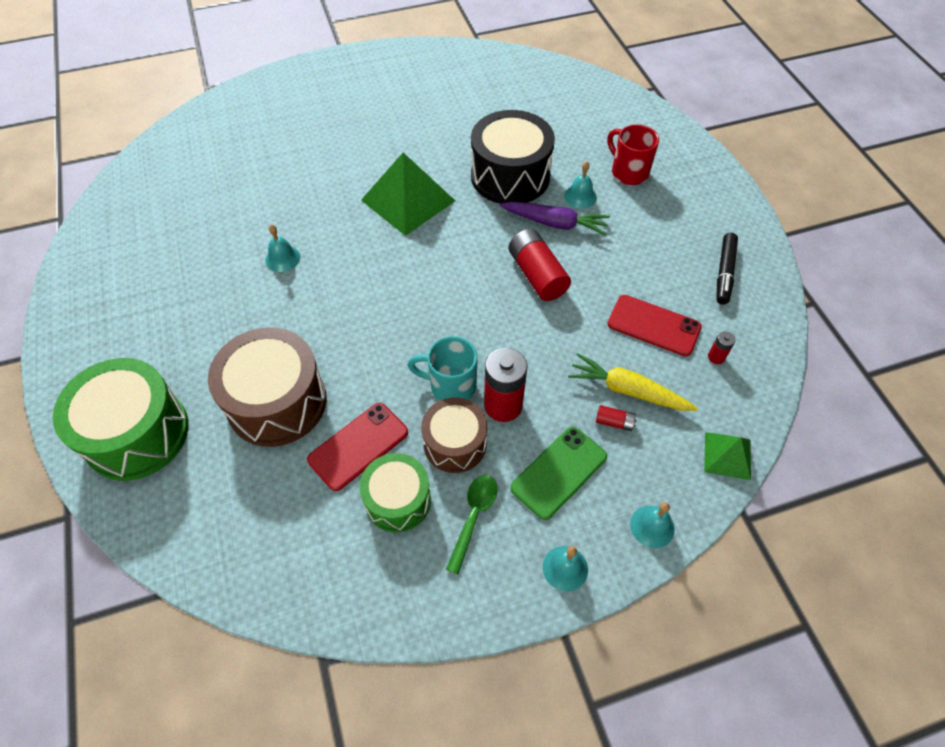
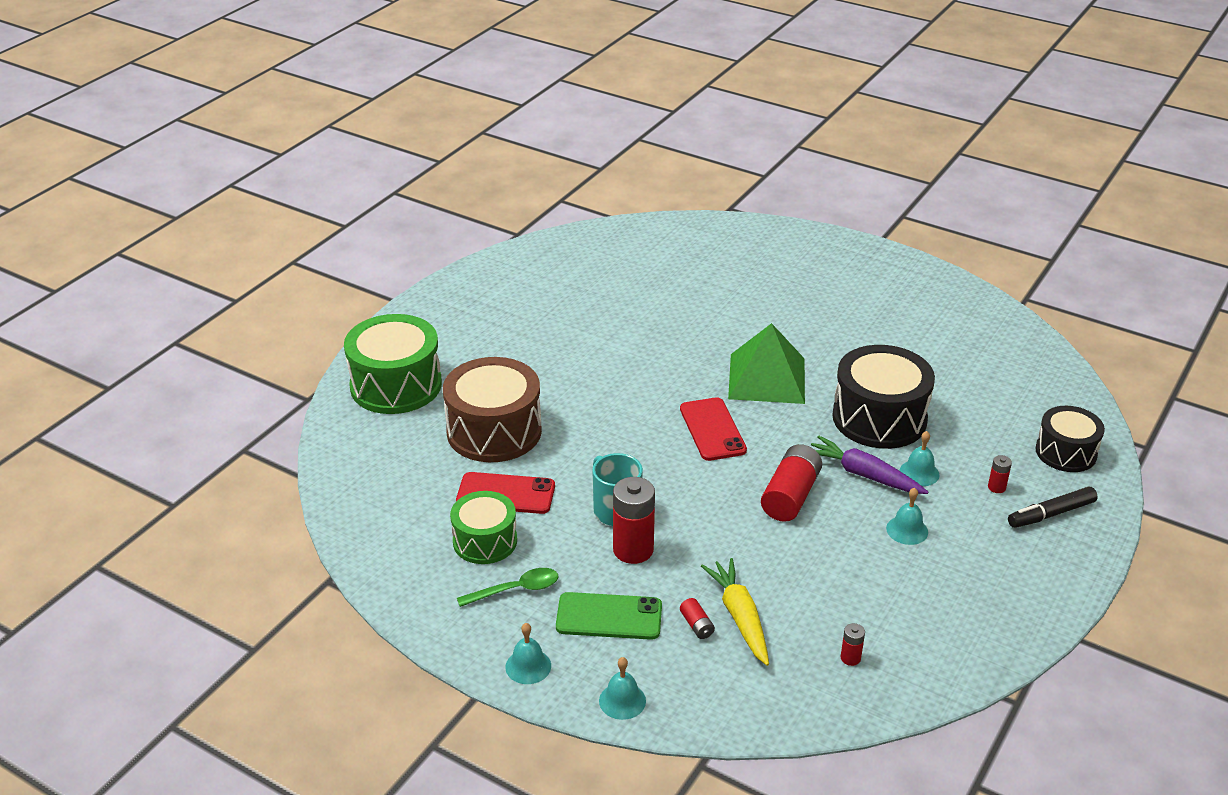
camera: 50 degrees right, 20 degrees down
(282, 258) = (619, 352): turquoise bell -> turquoise bell (907, 530)
(455, 443) = (566, 543): brown drum -> none
(555, 223) = (864, 475): purple carrot -> purple carrot turned 150 degrees clockwise
(628, 121) = (1066, 452): none -> black drum
(628, 172) = (996, 487): red mug -> red battery
(653, 325) = (832, 598): red phone -> red phone (712, 429)
(724, 273) = (962, 616): black marker -> black marker (1051, 514)
(727, 455) = (750, 717): green pyramid -> none

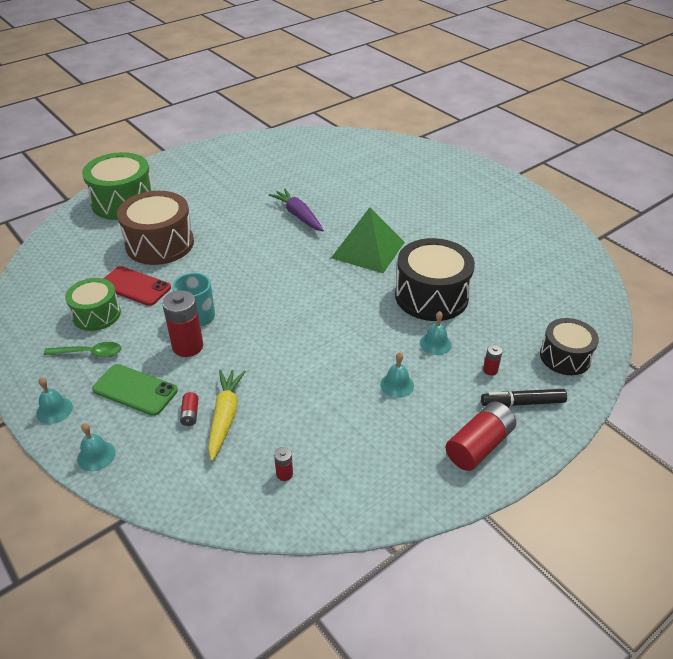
camera: 20 degrees right, 5 degrees up
(712, 429) = (304, 276): red phone -> none
(790, 496) = (326, 336): red battery -> red battery (479, 445)
(864, 475) = (392, 334): purple carrot -> purple carrot (298, 215)

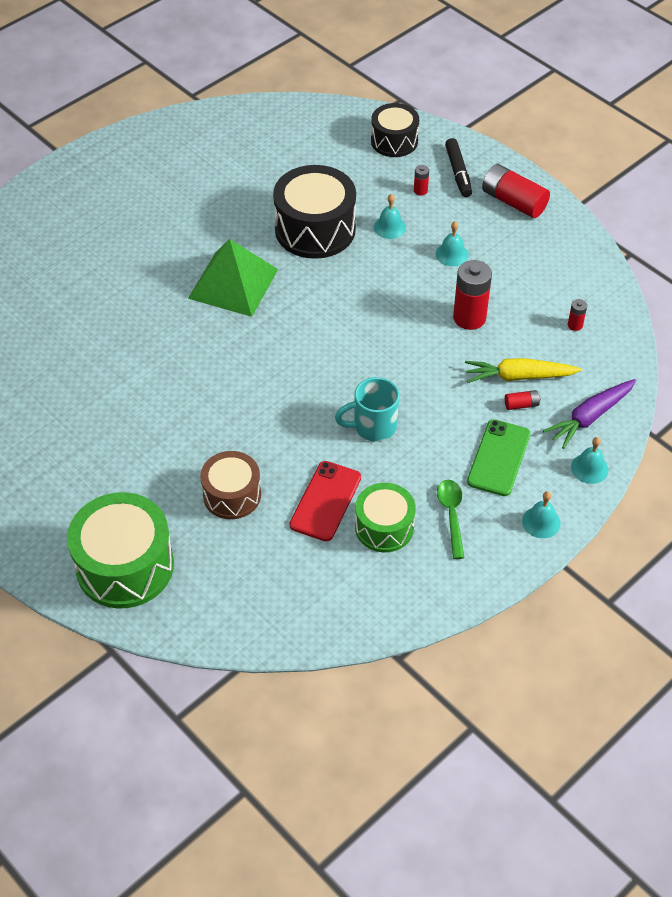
camera: 95 degrees left, 10 degrees up
(160, 244) = (232, 495): brown drum -> brown drum, size x0.62
(188, 346) = (425, 425): red battery -> red battery (469, 317)
(298, 215) = (160, 355): purple carrot -> purple carrot (590, 417)

